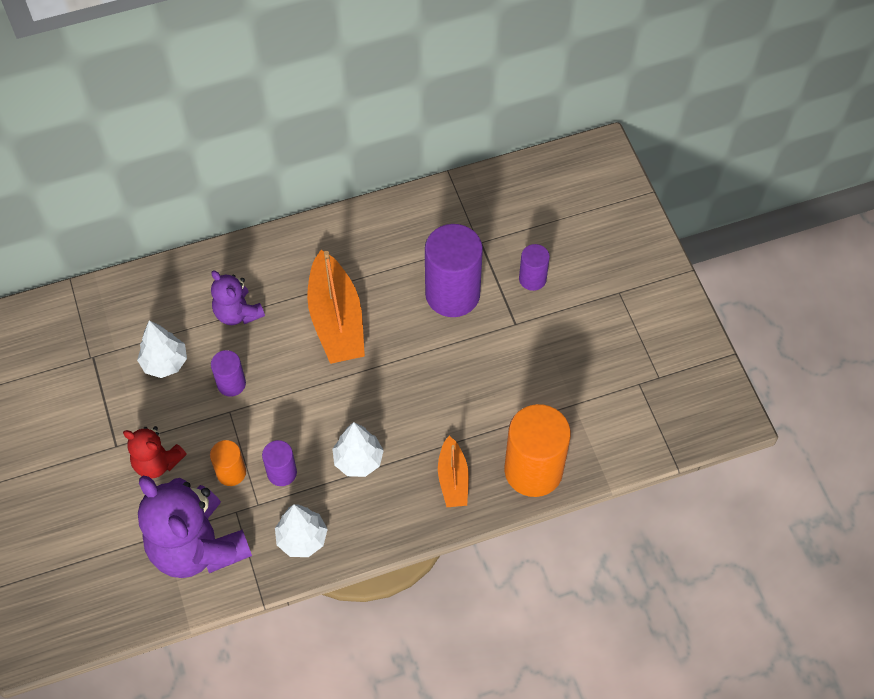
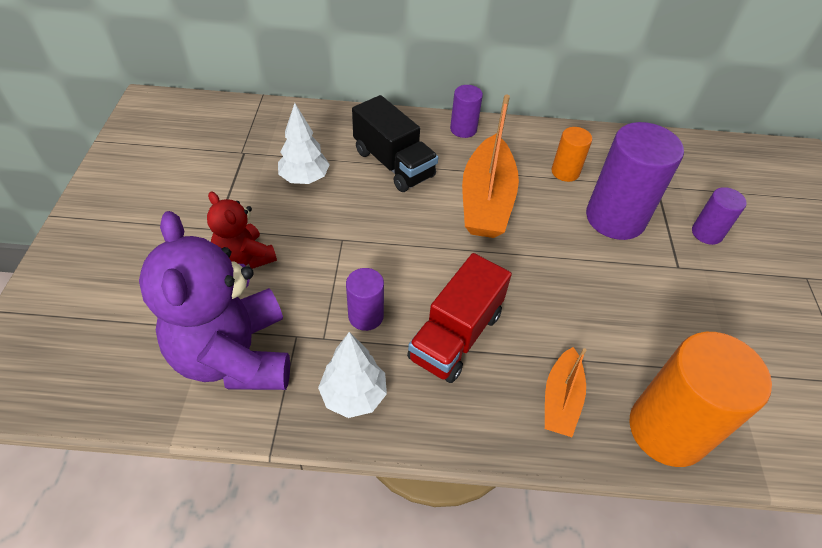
camera: 20 degrees right, 10 degrees down
(231, 384) = (357, 217): purple cylinder -> purple cylinder (463, 129)
(231, 472) = (313, 295): orange cylinder -> orange cylinder (565, 172)
(237, 313) = (393, 164): purple teddy bear -> black truck
(358, 460) = (456, 336): white tree -> red truck

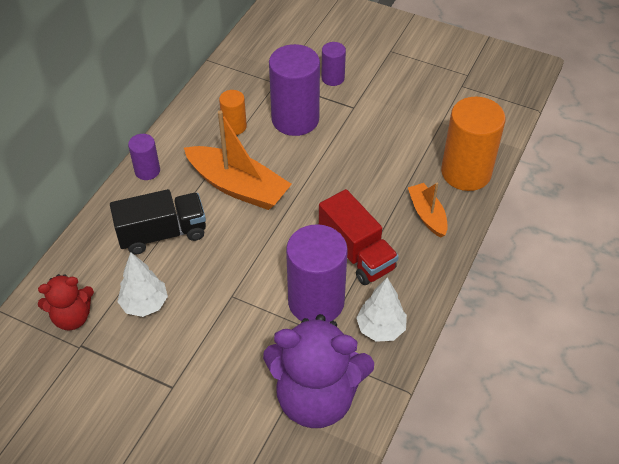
camera: 65 degrees left, 0 degrees up
(245, 257) = (218, 370): red teddy bear -> red teddy bear (72, 317)
(366, 316) = (316, 301): purple cylinder -> purple cylinder, size x1.97
(561, 399) = (427, 215): orange boat -> orange boat turned 150 degrees counterclockwise

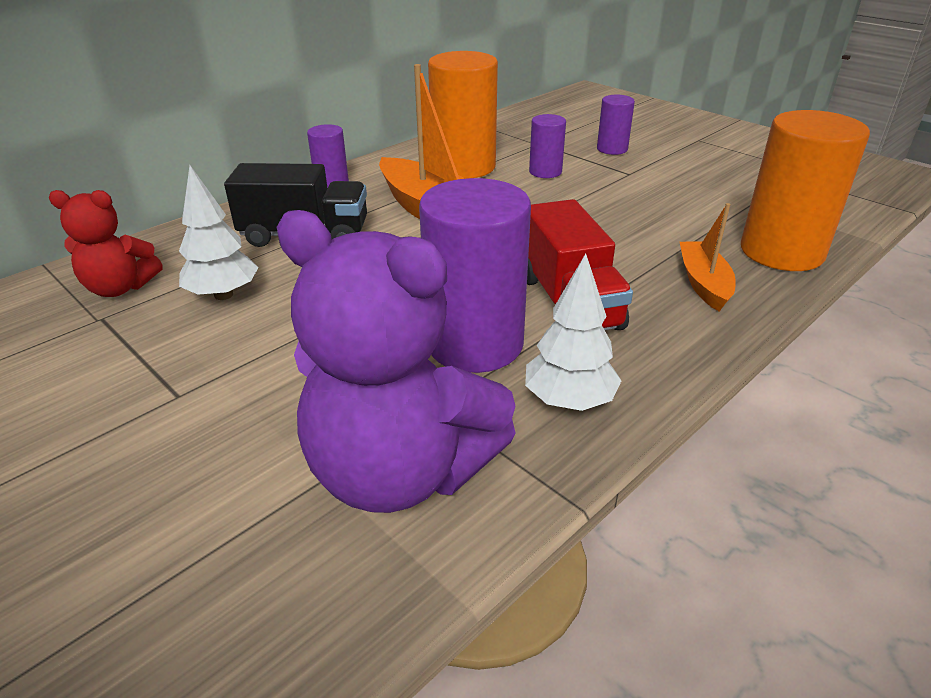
camera: 20 degrees right, 15 degrees down
(234, 126) = (463, 167): orange cylinder -> orange cylinder, size x1.97
(295, 119) = (545, 172): purple cylinder -> purple cylinder, size x0.51

